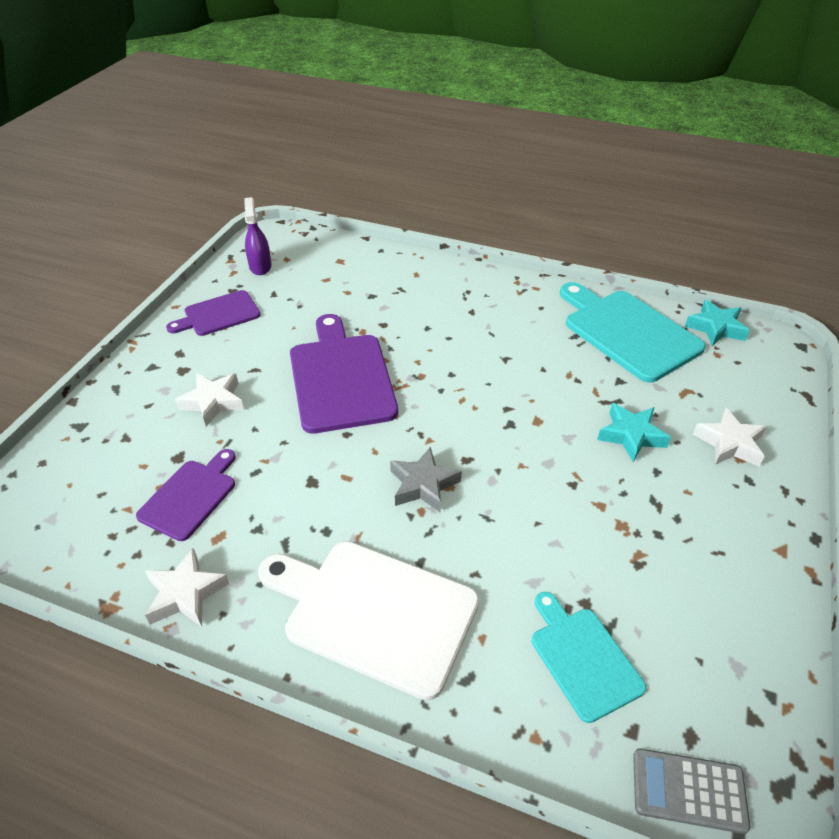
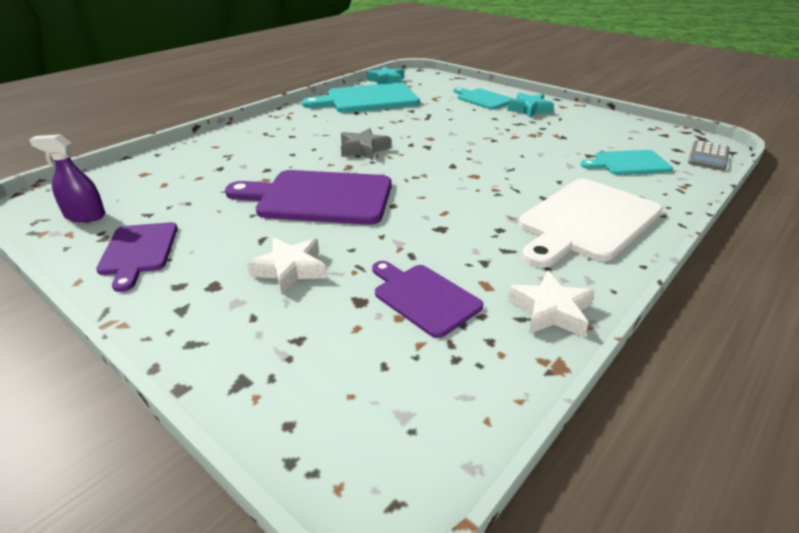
camera: 70 degrees left, 10 degrees down
(423, 485) = (469, 184): grey star -> grey star (363, 149)
(631, 435) = (461, 117): turquoise star -> turquoise star (529, 109)
(729, 443) = (483, 99): white star -> turquoise cutting board

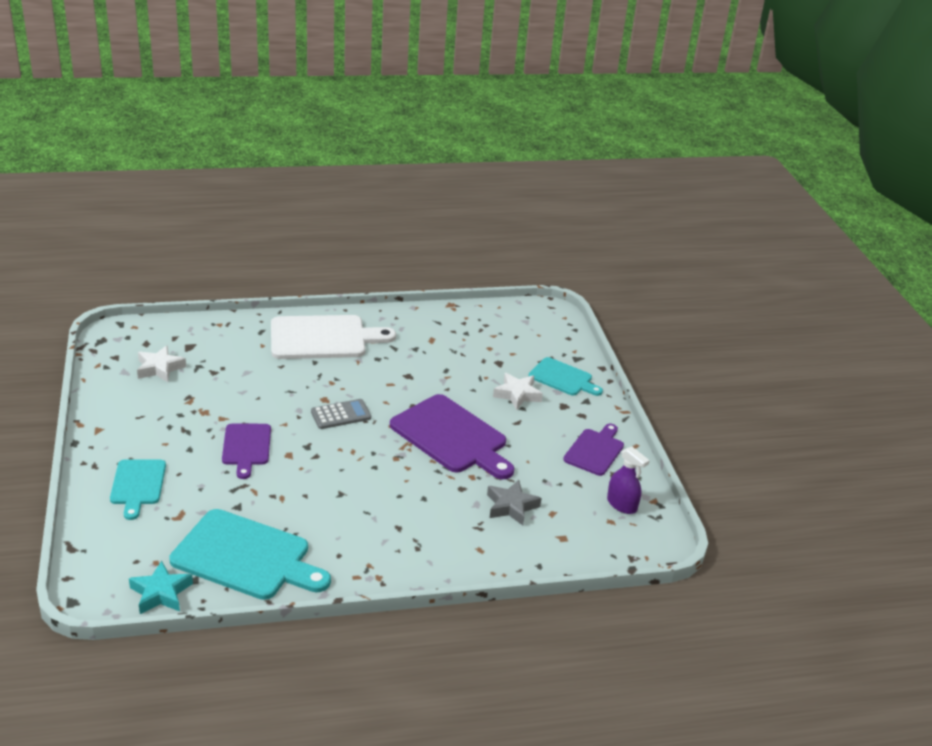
camera: 145 degrees left, 0 degrees up
(363, 149) = (361, 471): grey star -> grey star (511, 506)
(423, 297) = (468, 349): purple cutting board -> purple cutting board (246, 447)
(529, 109) = (135, 442): turquoise star -> none
(550, 311) = (421, 318): white star -> white star (160, 368)
(628, 163) = (207, 352): turquoise cutting board -> turquoise cutting board (563, 378)
(708, 156) = (144, 329): grey calculator -> grey calculator (341, 415)

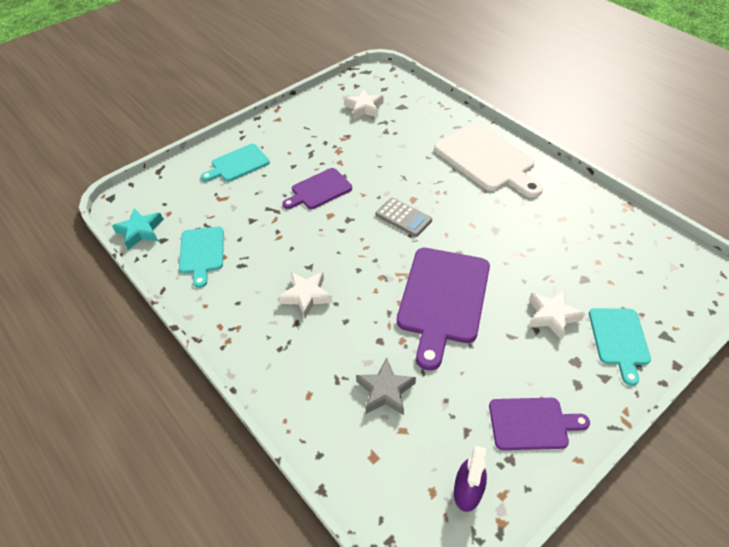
camera: 65 degrees right, 15 degrees up
(246, 557) = (202, 253): turquoise cutting board -> turquoise cutting board, size x0.58
(374, 509) = (306, 296): none -> white star

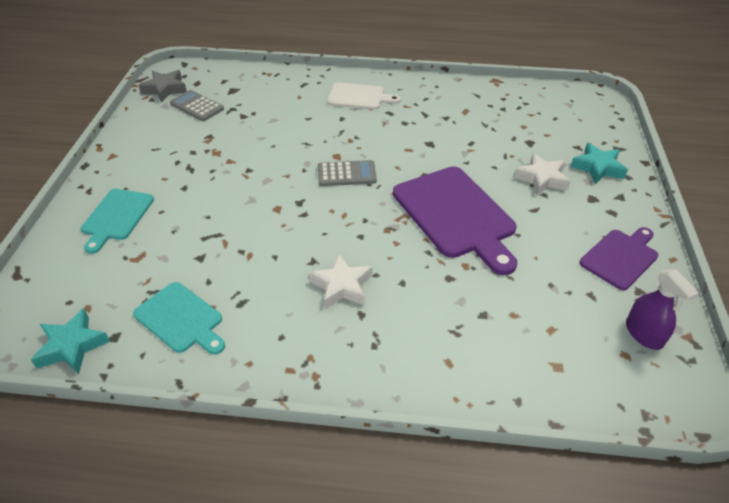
camera: 45 degrees left, 5 degrees down
(319, 190) = (239, 194): purple cutting board -> none
(364, 108) = (197, 106): white star -> grey calculator
(385, 391) = (502, 311): grey star -> grey star (165, 89)
(487, 159) = (359, 97): white cutting board -> white cutting board, size x0.58
(619, 340) = (598, 168): turquoise cutting board -> turquoise star

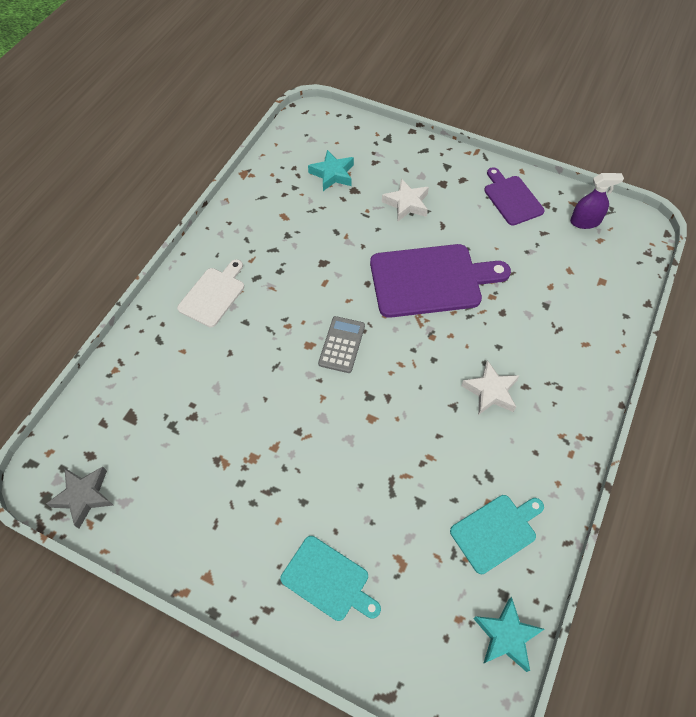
camera: 70 degrees left, 15 degrees up
(197, 106) = (146, 463): grey calculator -> none
(598, 168) = (407, 162): turquoise star -> turquoise star (332, 174)

